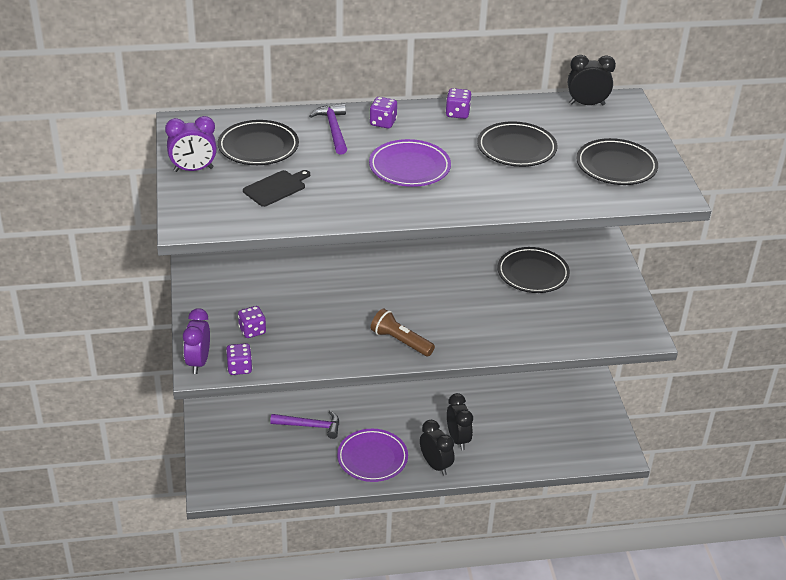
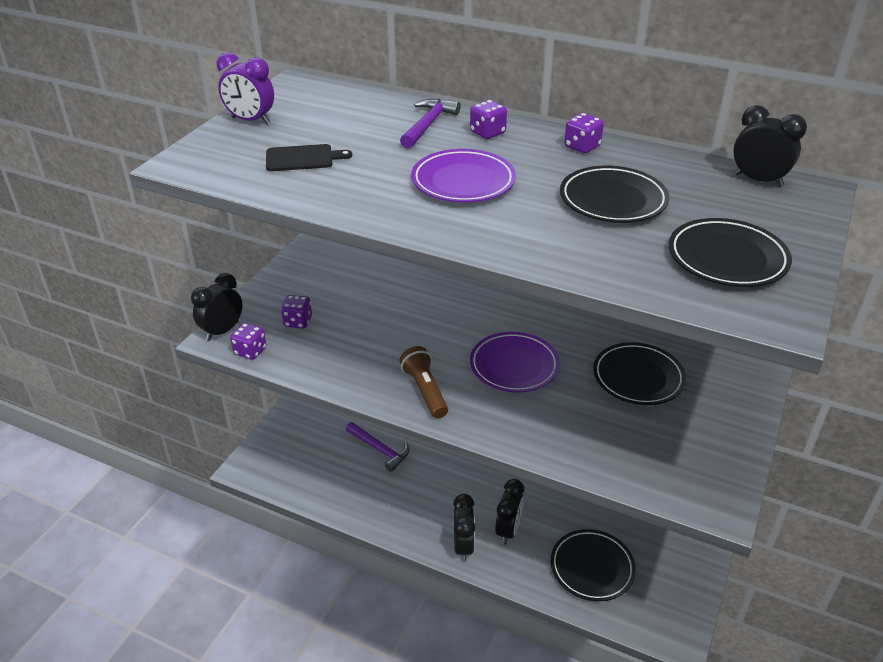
camera: 35 degrees right, 0 degrees up
(198, 362) = (222, 331): purple clock -> black clock
(258, 147) = (335, 119): black plate -> black plate (592, 567)
(372, 458) = (408, 508): purple plate -> purple plate (514, 366)

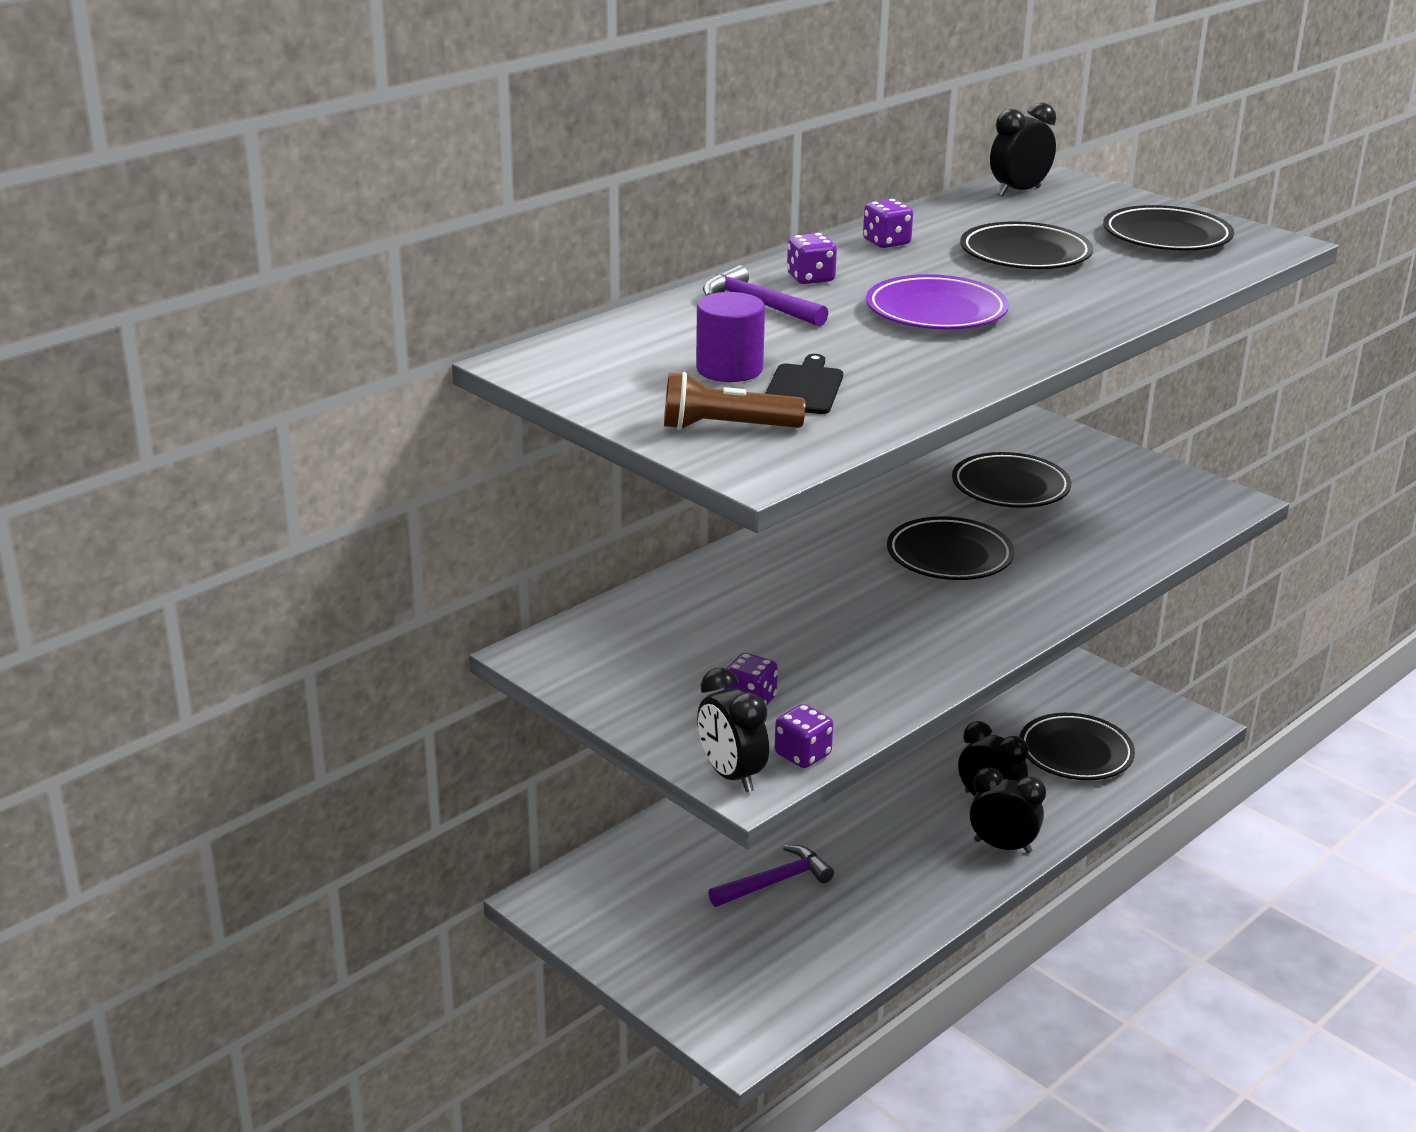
camera: 70 degrees left, 10 degrees down
(250, 120) = (643, 407): purple clock -> none
(318, 133) = (729, 369): none -> purple cylinder
(425, 390) = (969, 627): brown flashlight -> brown flashlight (726, 427)
(514, 366) = (949, 556): purple plate -> black plate

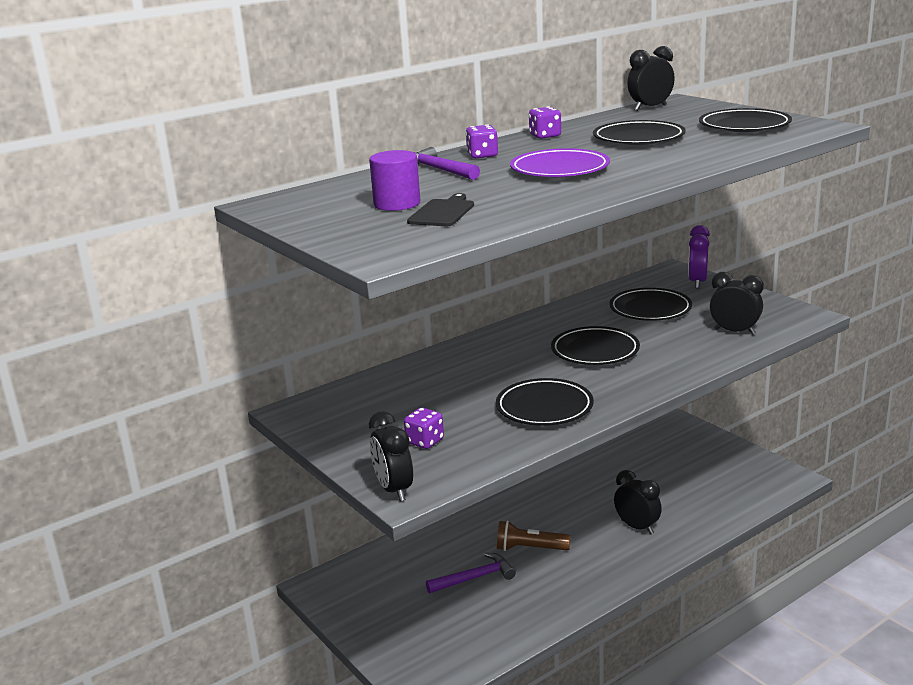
camera: 10 degrees right, 5 degrees down
(726, 427) = (374, 235): brown flashlight -> brown flashlight (530, 548)
(802, 755) = (449, 477): purple dice -> none
(1002, 846) = (640, 558): black clock -> black clock (734, 331)
(1067, 442) = (697, 282): none -> purple clock
(1075, 753) = (705, 496): black plate -> black plate (544, 407)

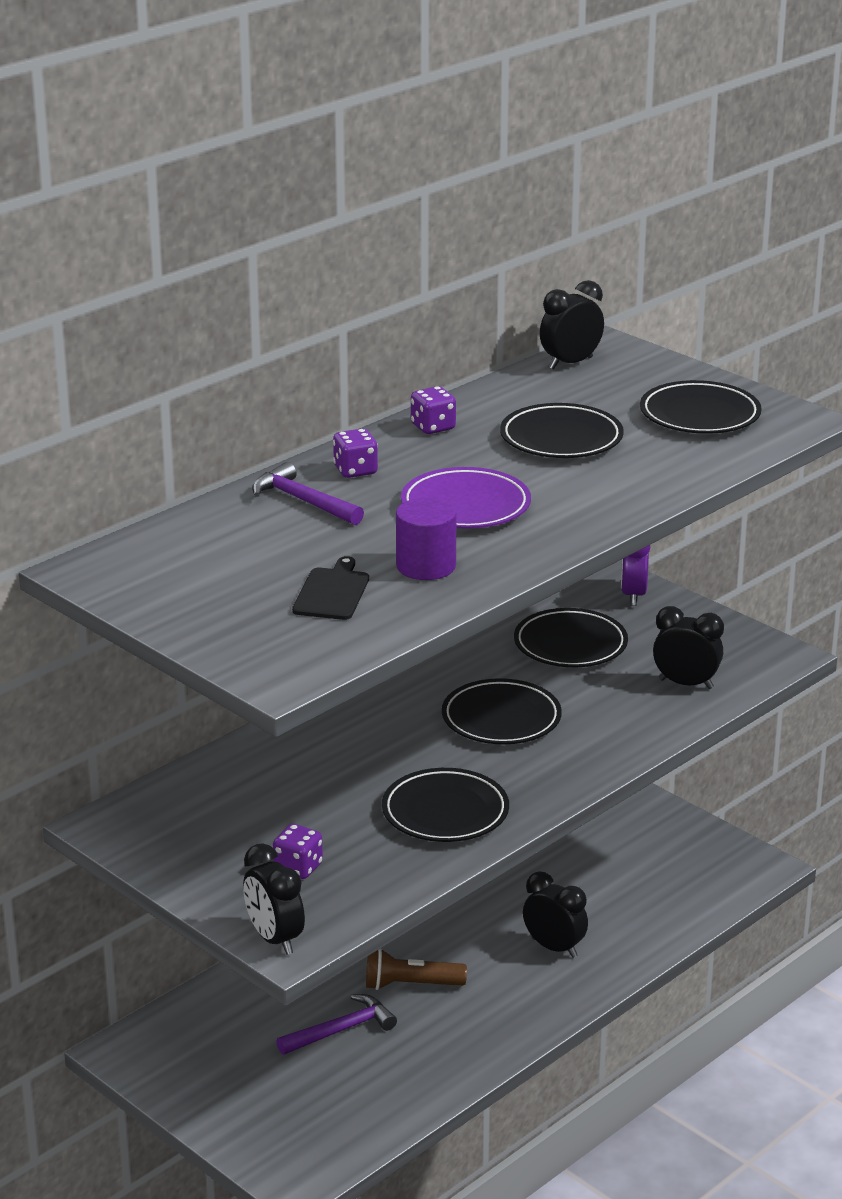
camera: 10 degrees left, 5 degrees up
(397, 204) = (268, 573): purple cylinder -> purple cylinder (426, 566)

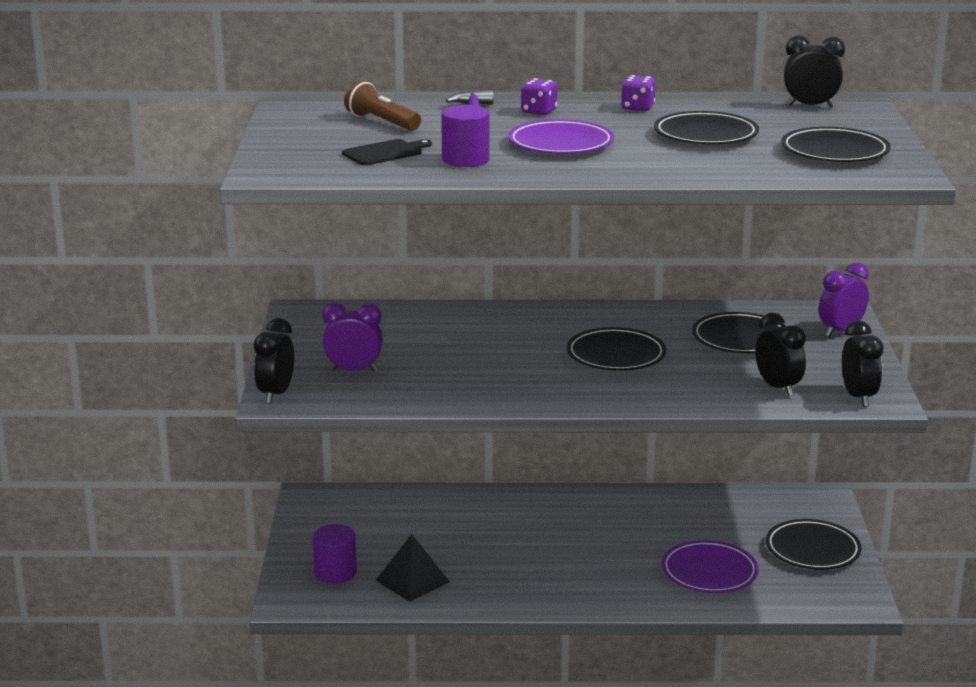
camera: 45 degrees right, 5 degrees down
(291, 1119) = (335, 572): none -> purple cylinder
(298, 868) = (353, 370): purple dice -> purple clock
(341, 1030) = (436, 546): purple hammer -> none
(378, 1080) = (412, 581): none -> black pyramid
(411, 985) = (514, 546): brown flashlight -> brown flashlight (382, 122)
(445, 812) = (486, 382): black plate -> black plate (812, 550)
(554, 947) = (634, 572): black clock -> black clock (858, 397)
(612, 909) = (709, 572): none -> purple plate

